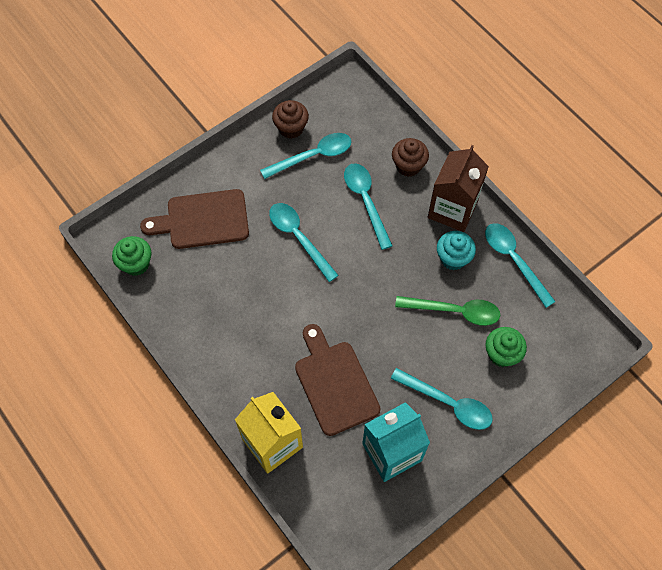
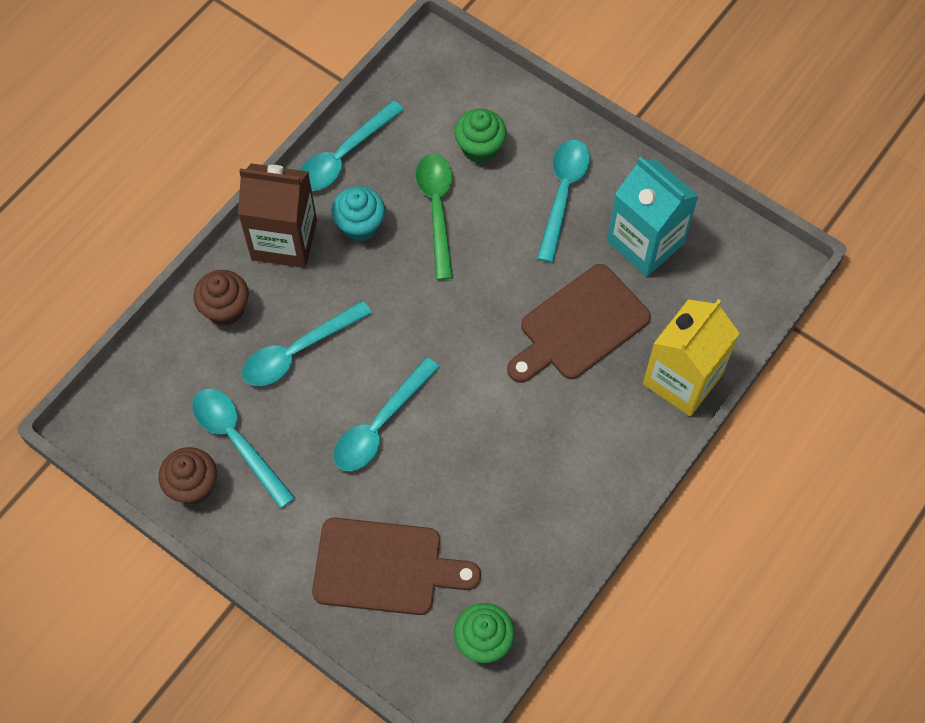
camera: 105 degrees left, 0 degrees up
(202, 220) = (385, 567): brown cutting board -> brown cutting board turned 60 degrees counterclockwise

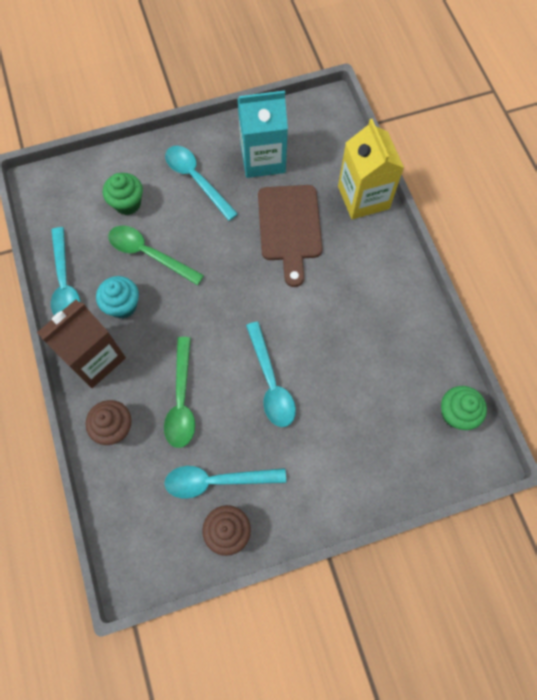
camera: 55 degrees left, 5 degrees up
(298, 351) = (181, 400): turquoise spoon -> green spoon
(385, 567) = (370, 441): brown cutting board -> none

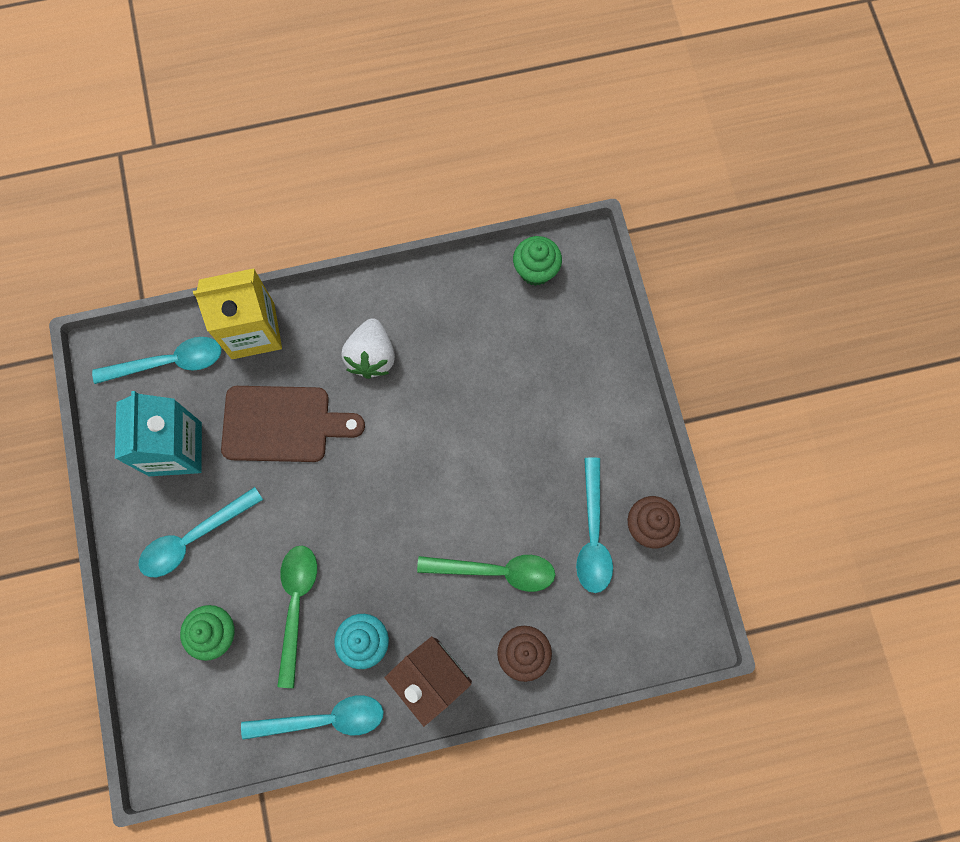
camera: 85 degrees left, 5 degrees up
(149, 254) = (296, 605): green spoon -> green spoon turned 150 degrees clockwise
(271, 382) = (483, 465): turquoise spoon -> turquoise spoon (169, 362)
(354, 285) = (371, 356): none -> white strawberry

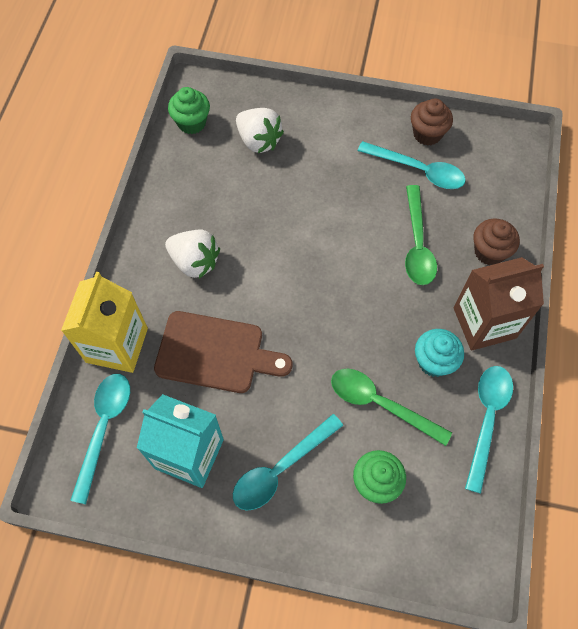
camera: 65 degrees left, 10 degrees down
(193, 538) = (280, 469): turquoise spoon -> turquoise spoon turned 60 degrees clockwise
(283, 424) = (215, 353): brown cutting board -> brown cutting board turned 75 degrees clockwise
(496, 571) = (417, 244): green spoon -> green spoon turned 150 degrees clockwise
(547, 349) = (258, 141): none -> white strawberry

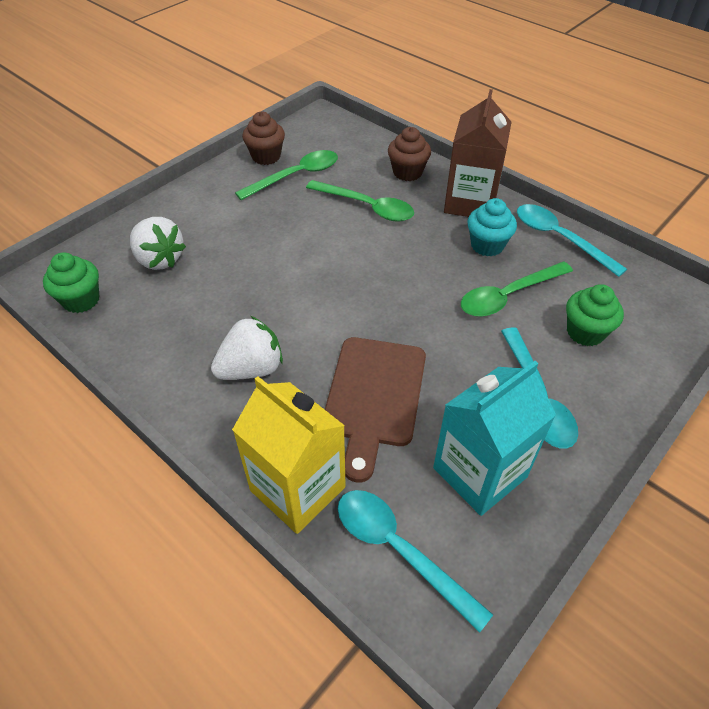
camera: 60 degrees left, 15 degrees down
(215, 353) = (374, 397): brown cutting board -> brown cutting board turned 150 degrees clockwise
(258, 141) = (159, 259): white strawberry -> white strawberry turned 60 degrees clockwise
(418, 170) = (296, 176): turquoise spoon -> green spoon

